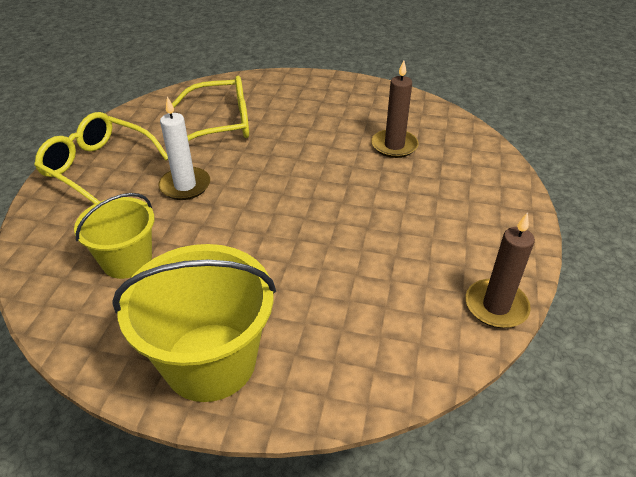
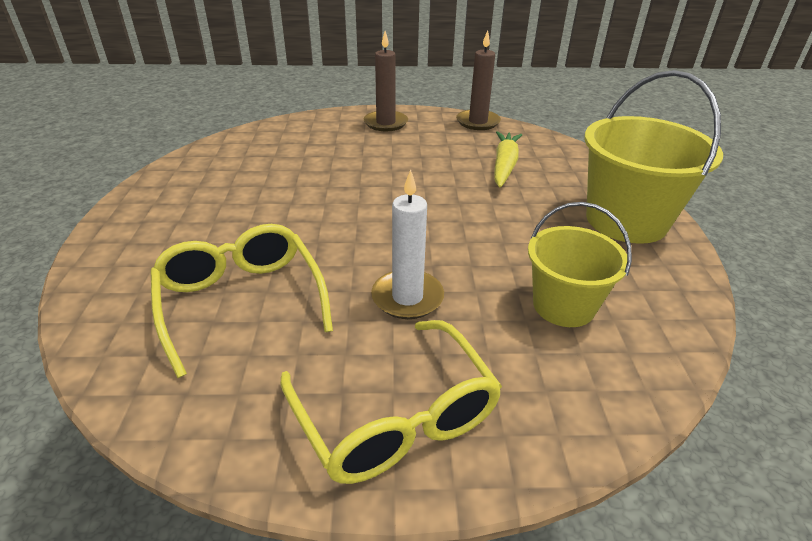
camera: 105 degrees left, 5 degrees down
(98, 167) = (396, 417): yellow glasses -> yellow glasses turned 45 degrees counterclockwise
(362, 295) = (504, 166): none -> yellow carrot
(394, 146) = (284, 166): brown candle -> brown candle (385, 123)

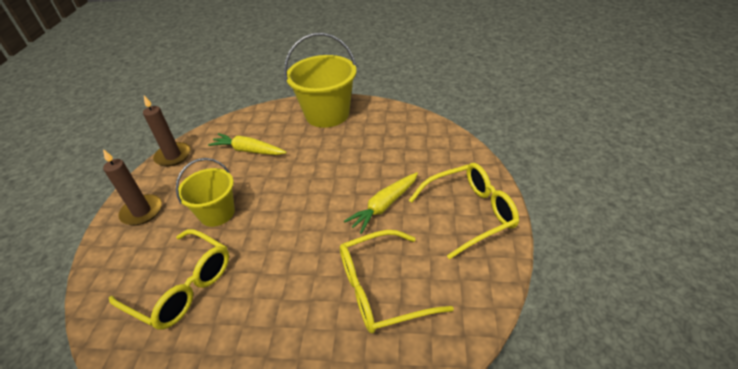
camera: 80 degrees left, 5 degrees up
(280, 162) = (183, 287): none -> yellow glasses
(407, 297) = (384, 206): white candle -> yellow carrot
(563, 305) = (395, 148): yellow bucket -> yellow bucket (217, 213)

